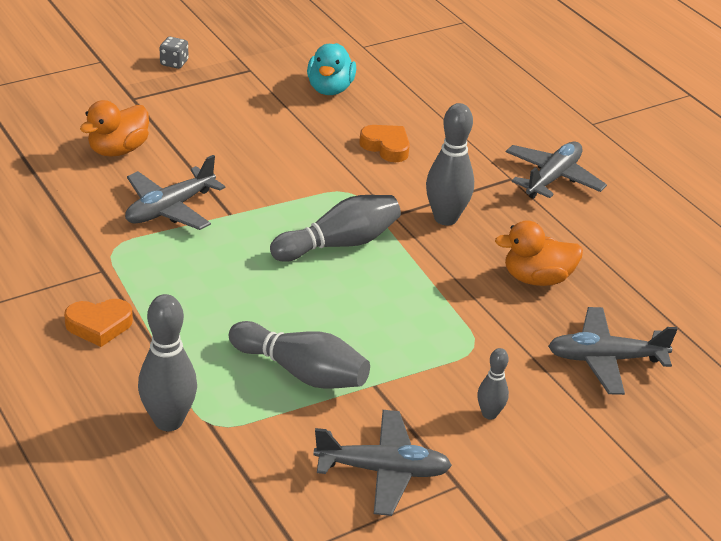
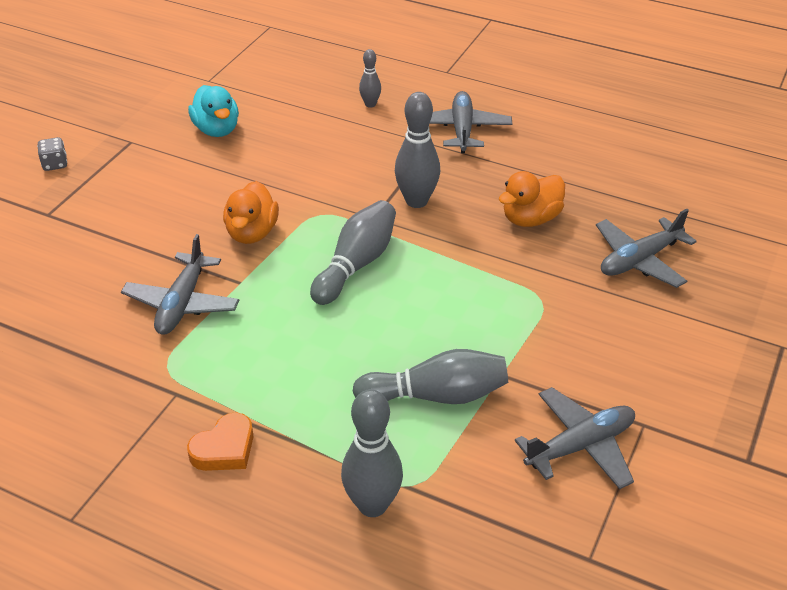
camera: 30 degrees left, 5 degrees up
(118, 150) = (81, 270): orange duck -> orange duck (252, 233)
(386, 147) = (312, 160): orange heart -> none
(489, 414) = (607, 351): grey bowling pin -> grey bowling pin (370, 104)

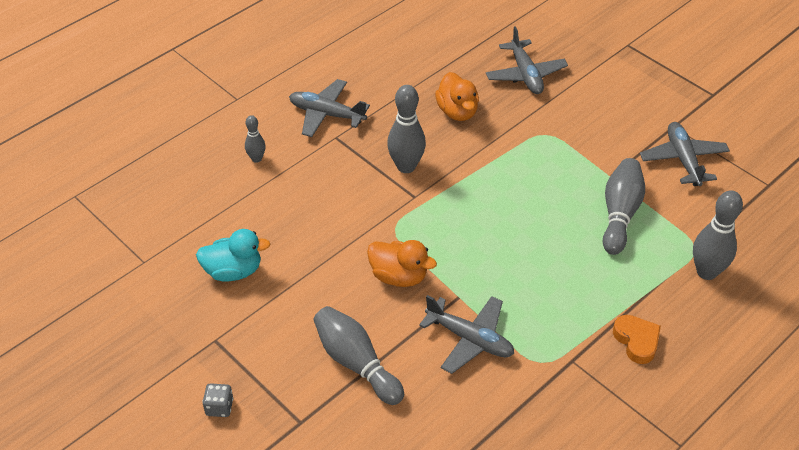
camera: 70 degrees left, 5 degrees up
(356, 264) = (467, 221): grey bowling pin -> grey bowling pin (356, 363)

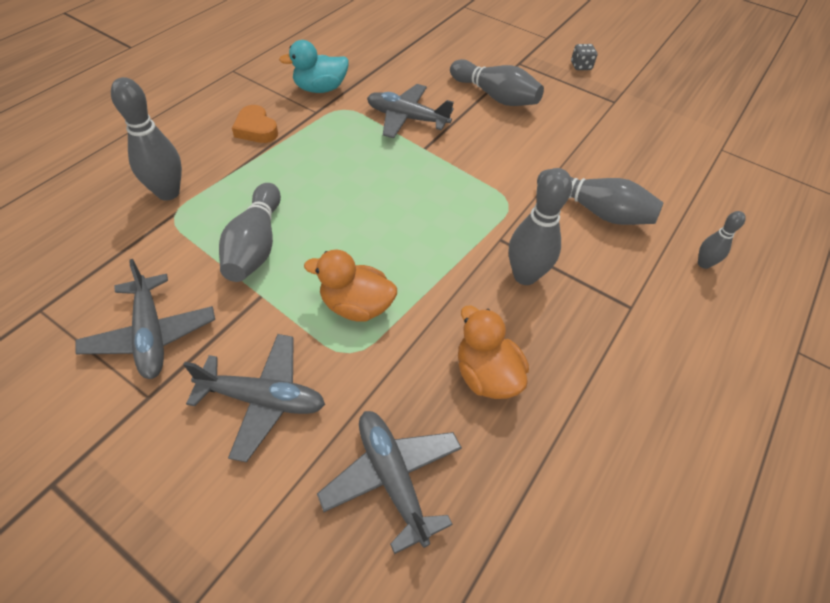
camera: 165 degrees right, 5 degrees up
(233, 271) = (638, 149): turquoise duck -> turquoise duck (320, 89)
(318, 211) = (596, 210): none -> grey bowling pin
(326, 114) = (664, 342): grey plane -> grey plane (263, 399)
(399, 276) = (486, 159): orange duck -> orange duck (356, 306)

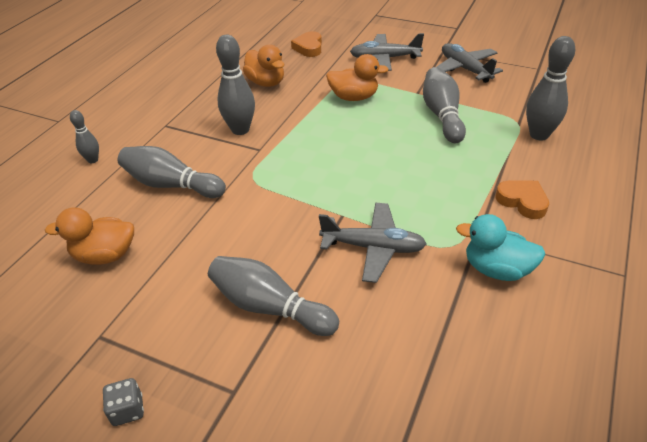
camera: 175 degrees right, 10 degrees down
(320, 89) = (496, 269): turquoise duck -> turquoise duck turned 135 degrees counterclockwise
(392, 478) = (309, 48): grey plane -> orange heart
(635, 153) = (105, 255): none -> orange duck

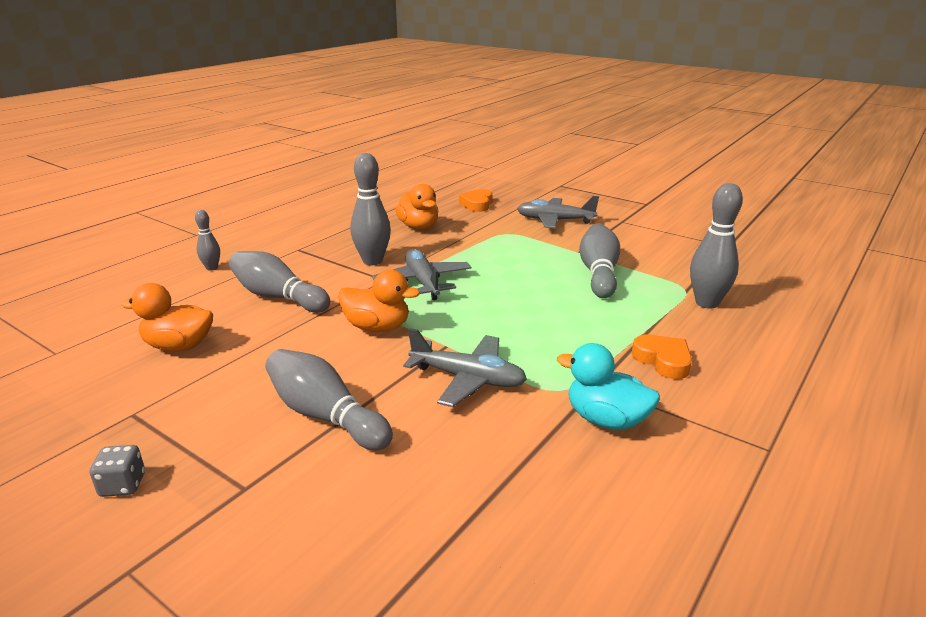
camera: 10 degrees right, 15 degrees down
(354, 97) = (506, 248): orange duck -> orange duck (377, 327)
(465, 69) = (641, 238): grey plane -> grey plane (423, 282)

